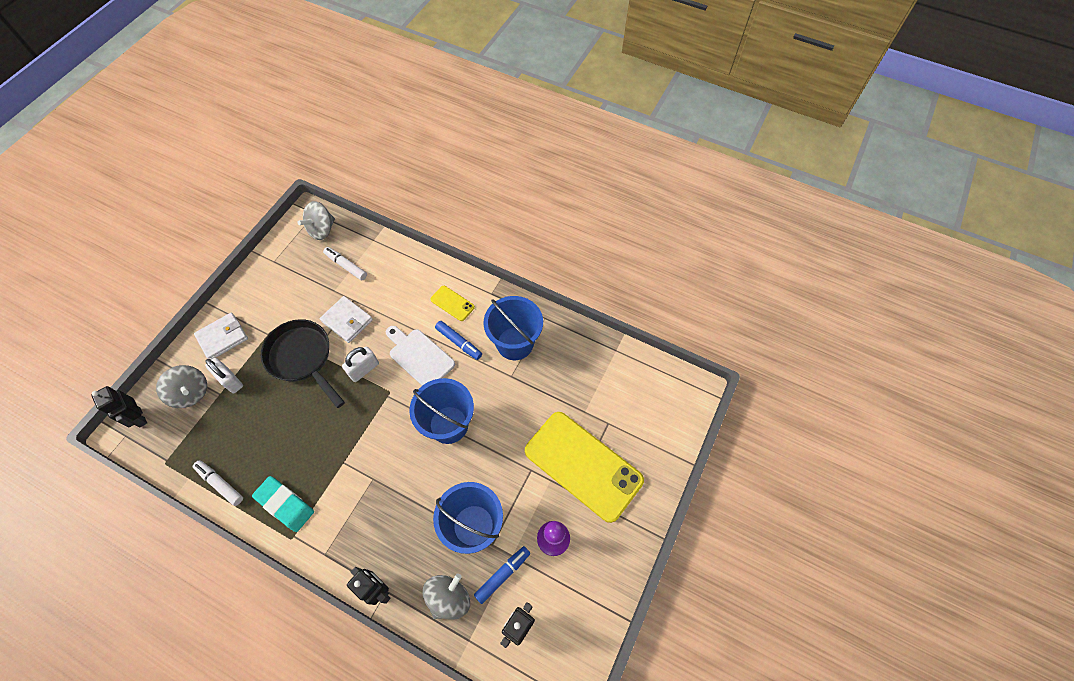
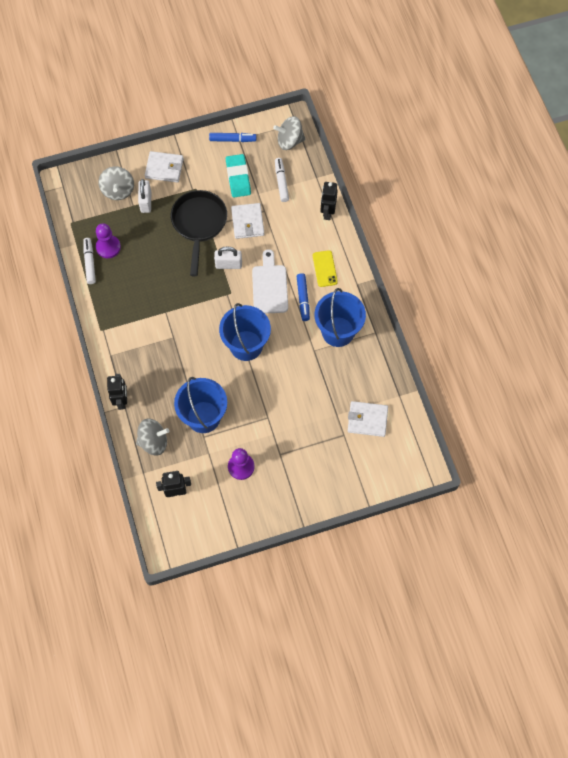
camera: 45 degrees right, 5 degrees up
(139, 417) = (78, 181): black robot -> black robot (327, 212)
(227, 452) = (108, 247): none -> purple pawn
(285, 504) = (113, 307): turquoise eraser -> turquoise eraser (238, 177)
(503, 575) = (193, 458): blue marker -> blue marker (232, 140)
(583, 465) = (301, 444): yellow phone -> none
(613, 392) = (367, 420): none -> white wallet

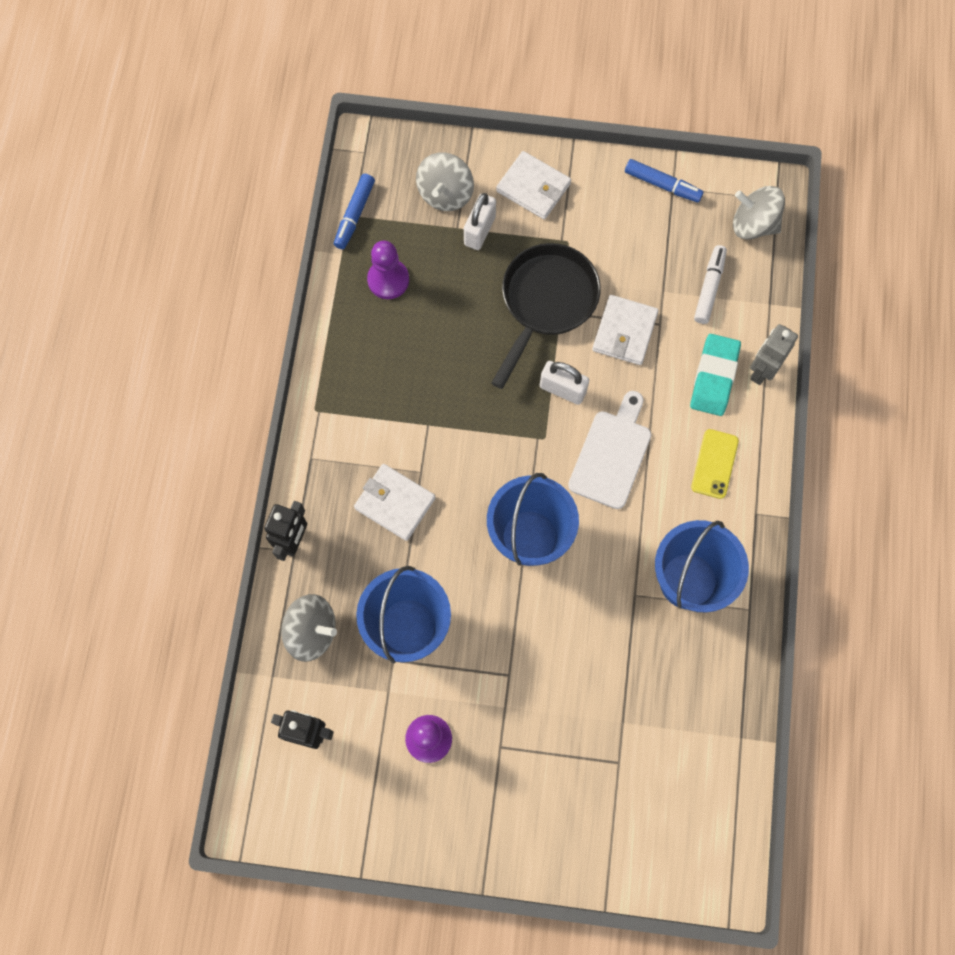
camera: 25 degrees right, 5 degrees up
(90, 263) = (348, 293): white marker -> none
(238, 177) = (643, 251): turquoise eraser -> turquoise eraser (714, 377)
(303, 299) = (656, 499): blue marker -> blue marker (354, 215)
(327, 212) = (761, 370): black robot -> grey robot
(367, 420) = (669, 755): white wallet -> white wallet (395, 503)

